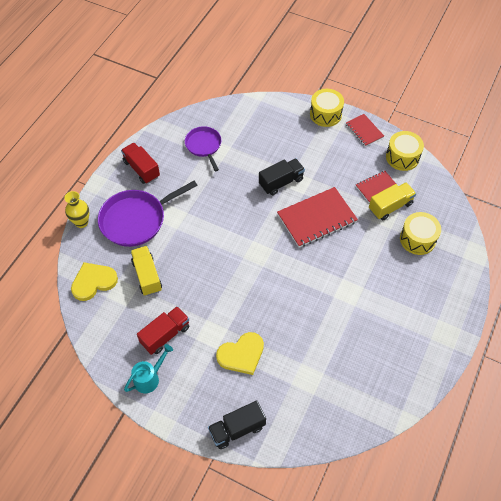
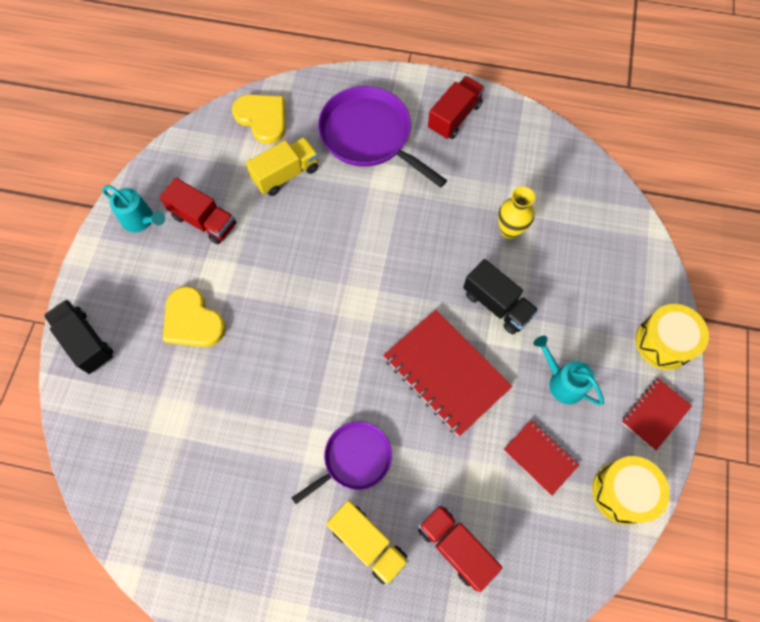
camera: 75 degrees right, 10 degrees up
(81, 222) = (346, 77): yellow vase -> yellow vase (509, 230)
(204, 146) = (525, 181): purple pan -> purple pan (354, 459)
(336, 165) = (562, 382): none -> turquoise watering can
(390, 207) = (507, 488): yellow truck -> yellow truck (368, 543)
(417, 239) = (455, 547): yellow drum -> red truck

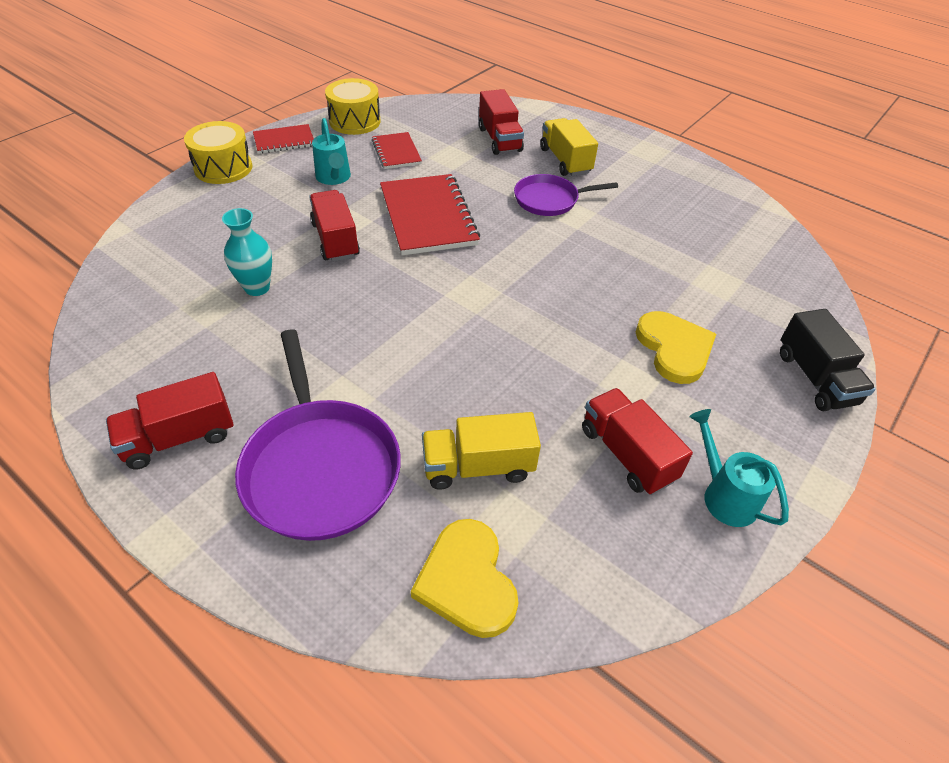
camera: 155 degrees left, 20 degrees down
(497, 304) = (335, 240): black truck -> red truck
(509, 230) = (257, 288): yellow vase -> turquoise vase

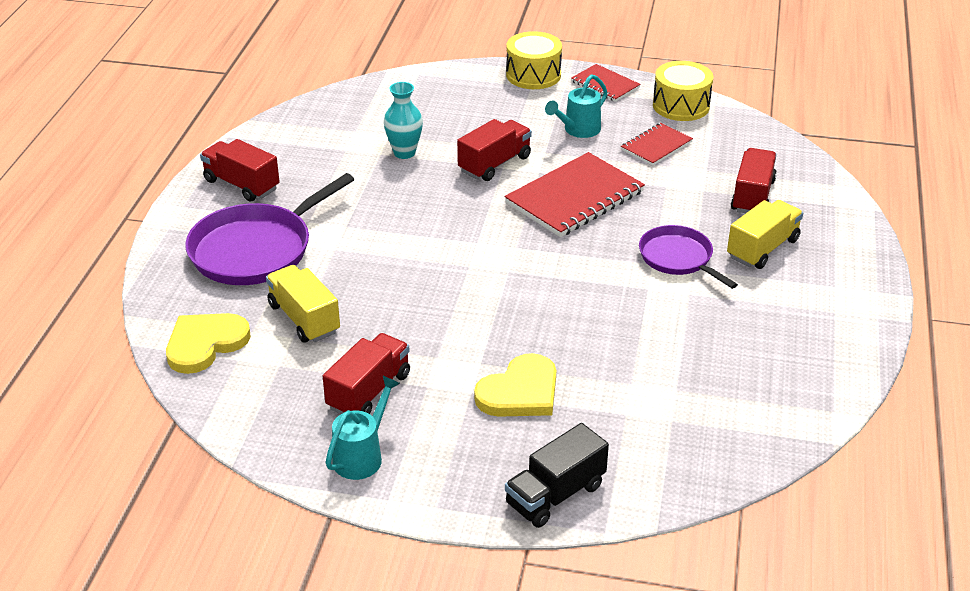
camera: 65 degrees right, 10 degrees down
(499, 139) = (752, 196): red truck -> red truck turned 150 degrees clockwise

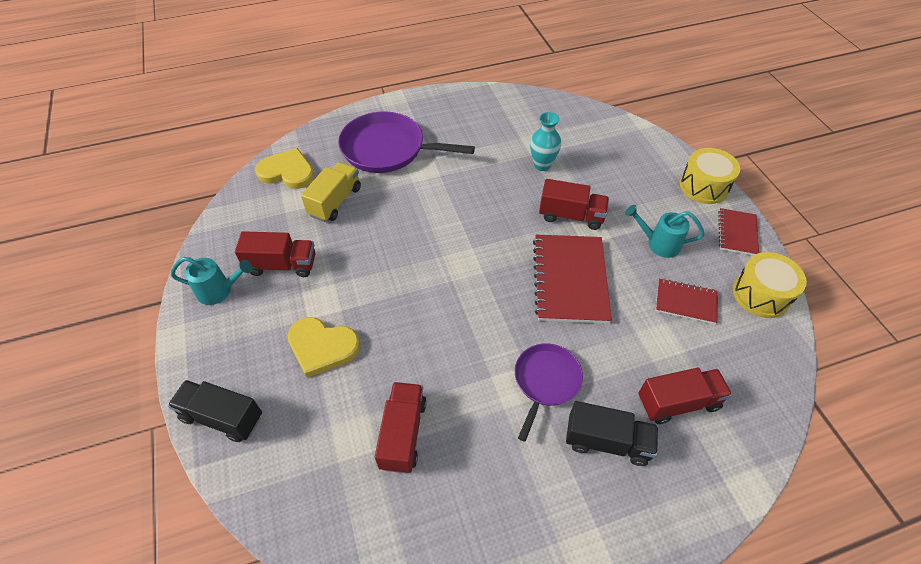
camera: 60 degrees right, 15 degrees up
(241, 185) = (446, 112): red truck -> red truck (403, 434)
(575, 198) = (569, 280): red notebook -> red notebook turned 75 degrees clockwise
(762, 248) = (607, 441): yellow truck -> black truck

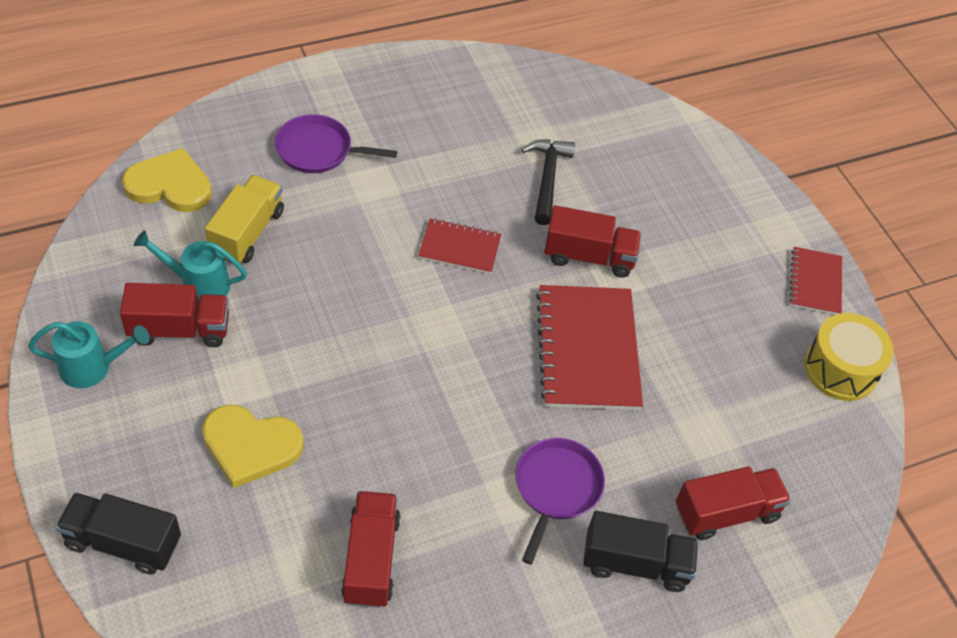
camera: 10 degrees left, 0 degrees up
(387, 149) = (318, 150): purple pan -> purple pan, size x0.60
(542, 165) = (547, 178): turquoise vase -> black hammer
(658, 243) = (709, 298): turquoise watering can -> turquoise watering can (199, 284)
(685, 302) = (742, 380): red notebook -> red notebook (459, 248)
(704, 186) = (774, 213): yellow drum -> none

